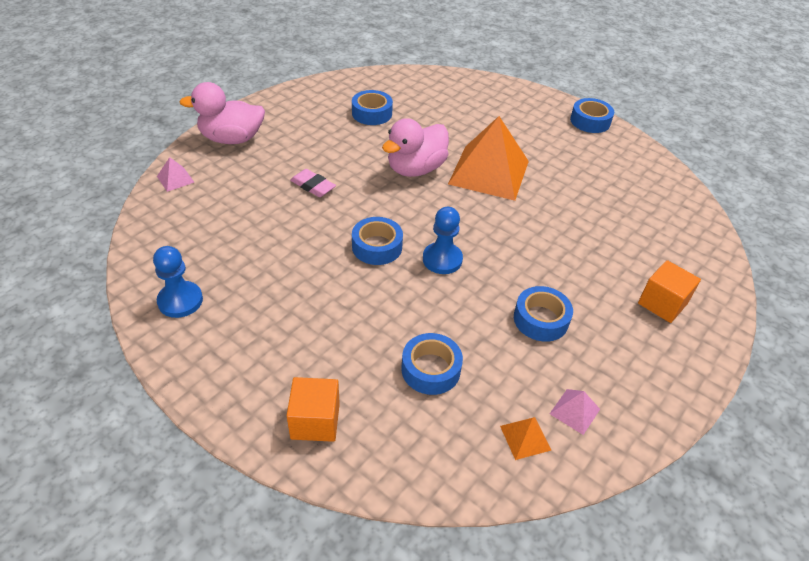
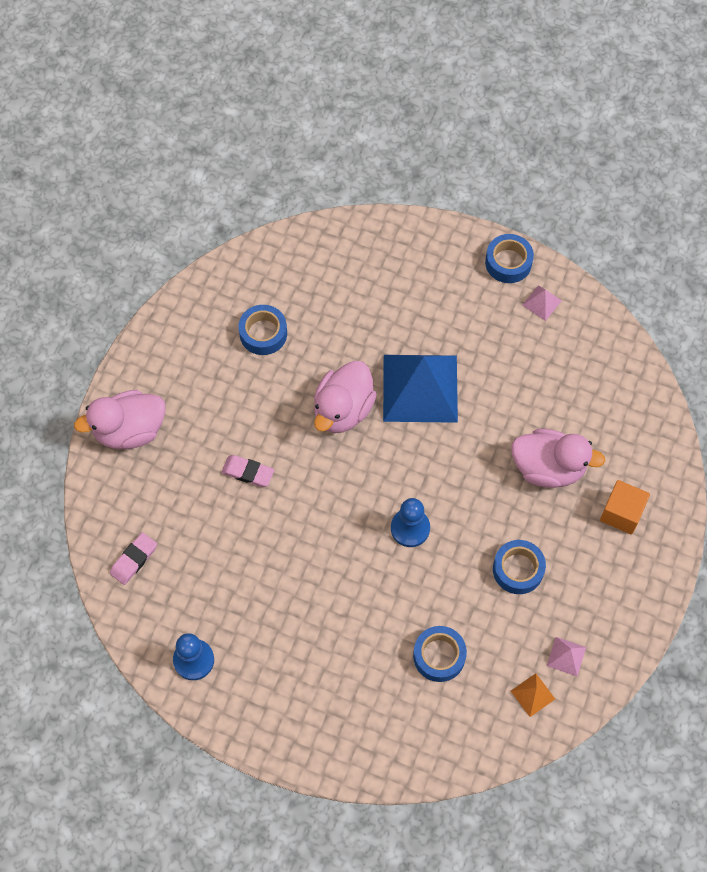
camera: 15 degrees left, 20 degrees up
(175, 179) = (103, 512): pink pyramid -> pink pyramid (541, 303)
(178, 215) = (134, 560): none -> pink eraser
(315, 421) = (364, 737): orange cube -> none
(377, 247) = (343, 533): blue tape -> none
(489, 172) = (420, 388): orange pyramid -> blue pyramid
(593, 251) = (548, 468): none -> pink duck

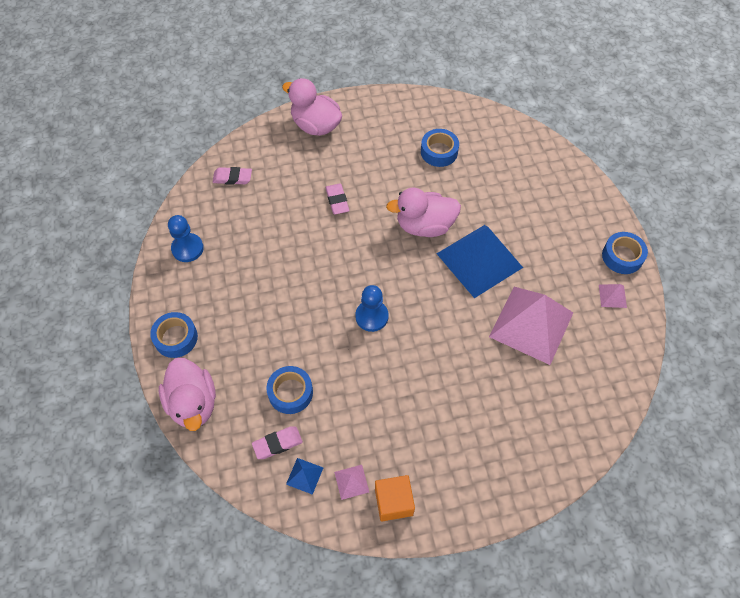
camera: 55 degrees right, 5 degrees down
(484, 700) = (277, 444): none -> pink eraser
(518, 569) = (394, 405): blue tape -> blue tape (176, 338)
(520, 393) = (531, 324): none -> pink pyramid
(532, 695) = (304, 475): orange pyramid -> blue pyramid
(548, 468) = (489, 378): pink duck -> pink duck (193, 403)
(621, 513) = (496, 452): orange cube -> orange cube (393, 502)

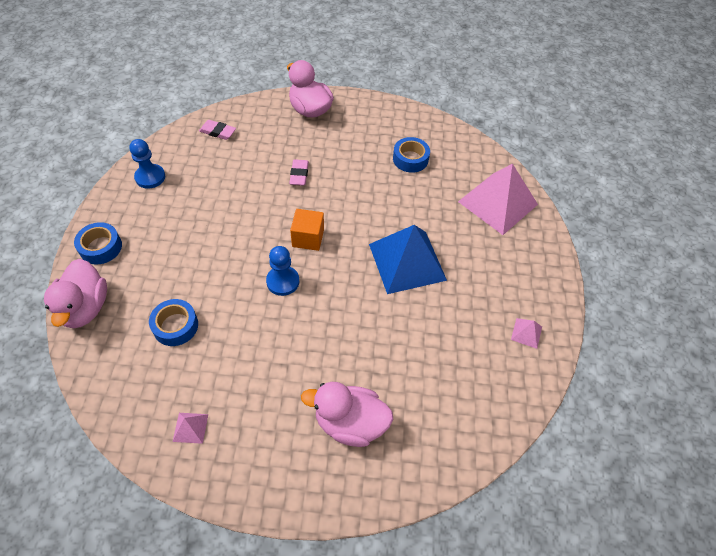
camera: 15 degrees right, 5 degrees down
(277, 444) = (140, 368): pink eraser -> none
(304, 475) = (149, 406): blue pyramid -> none
(393, 502) = (221, 461): orange cube -> orange cube (308, 238)
(424, 226) = (369, 217): pink duck -> pink duck (350, 423)
(531, 324) = (433, 335): pink pyramid -> pink pyramid (497, 202)
(622, 256) = (551, 299): blue tape -> none

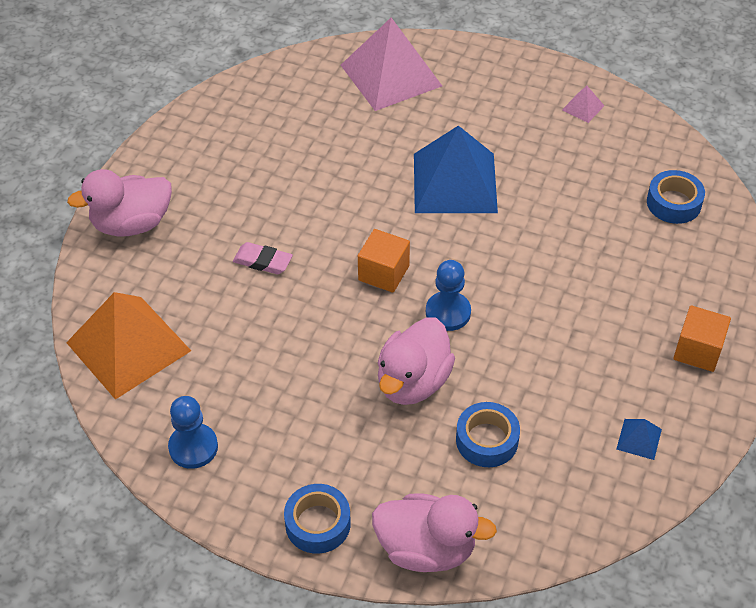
camera: 70 degrees left, 5 degrees down
(190, 427) = (639, 439): pink pyramid -> blue pyramid
(218, 132) = (128, 346): pink eraser -> orange pyramid
(287, 461) = (698, 350): none -> orange cube
(350, 423) = (661, 285): pink duck -> pink duck (413, 382)
(410, 159) = (282, 137): blue tape -> blue tape (674, 203)

